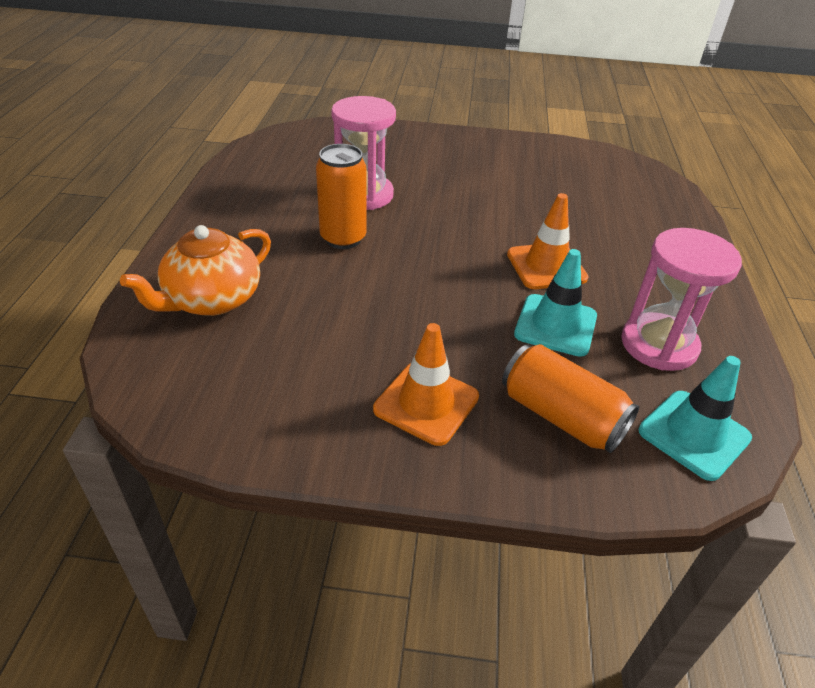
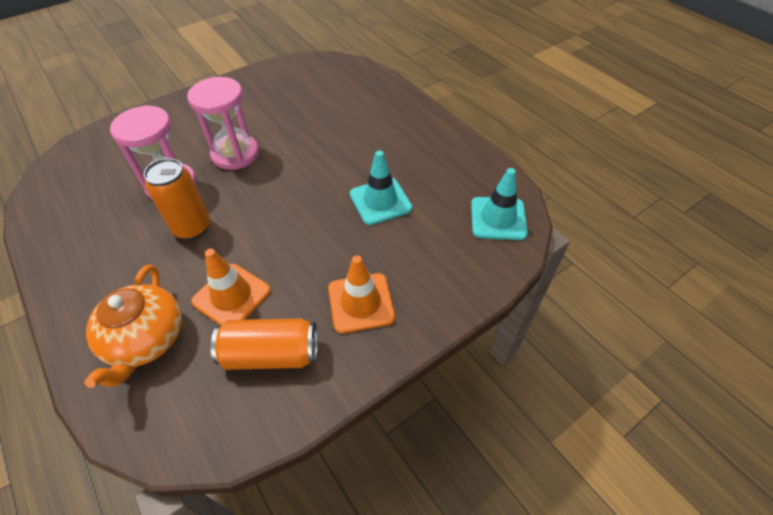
camera: 40 degrees left, 10 degrees up
(546, 266) = (339, 165): orange traffic cone -> orange traffic cone (231, 296)
(561, 416) = (434, 255): orange can -> orange can (271, 354)
(659, 345) = (439, 177): pink hourglass -> pink hourglass (235, 154)

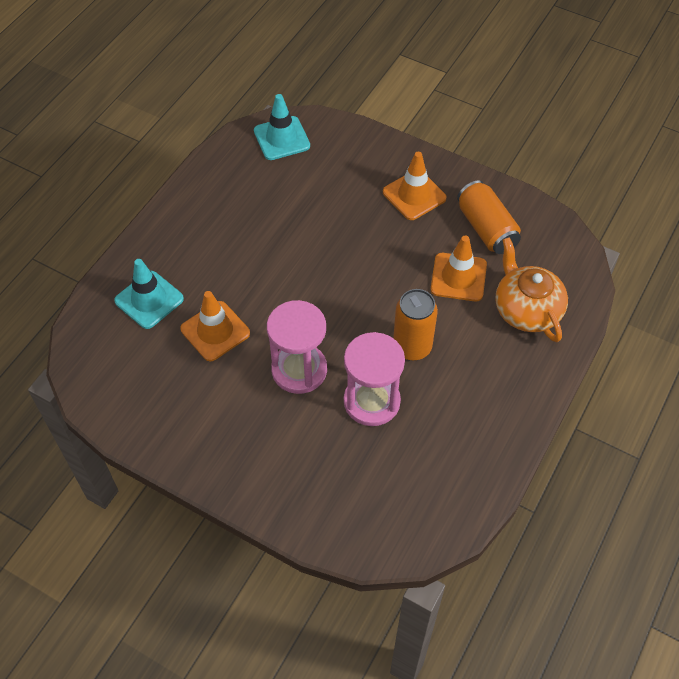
camera: 115 degrees left, 5 degrees up
(146, 340) = (526, 310): orange teapot -> orange teapot turned 90 degrees counterclockwise
(306, 122) = (215, 331): none -> orange traffic cone
(380, 201) = (303, 221): turquoise traffic cone -> turquoise traffic cone (149, 300)

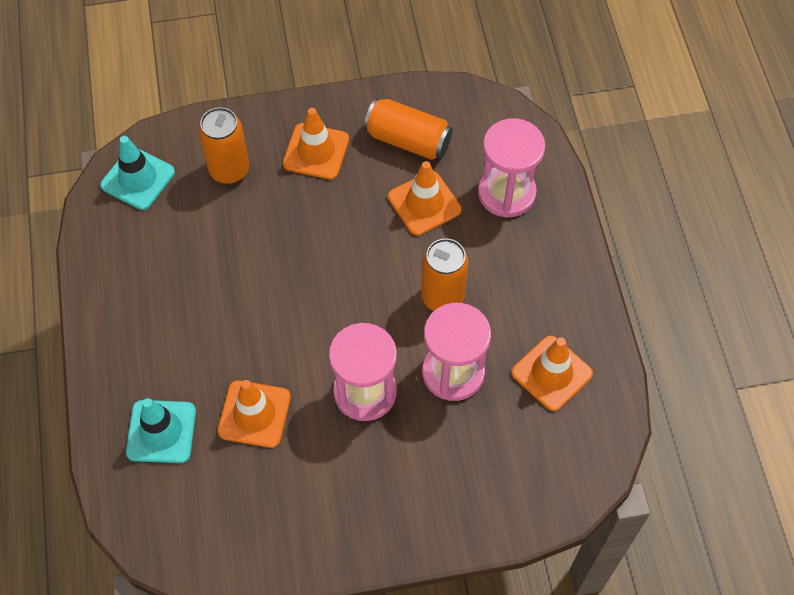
camera: 40 degrees left, 5 degrees up
(345, 170) = (229, 170): none -> orange can
(442, 454) = (551, 373): none -> orange traffic cone
(526, 310) = (506, 193): orange teapot -> pink hourglass

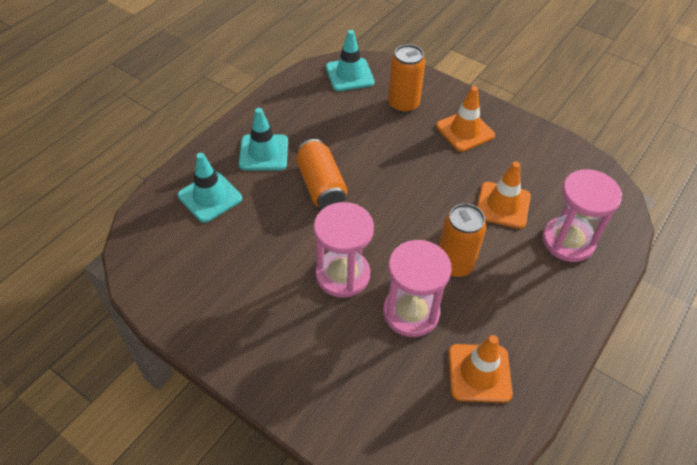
camera: 45 degrees right, 10 degrees down
(156, 340) = (264, 153): none -> turquoise traffic cone
(254, 414) = (267, 231): orange traffic cone -> none
(408, 140) = (531, 165): orange can -> orange can (321, 186)

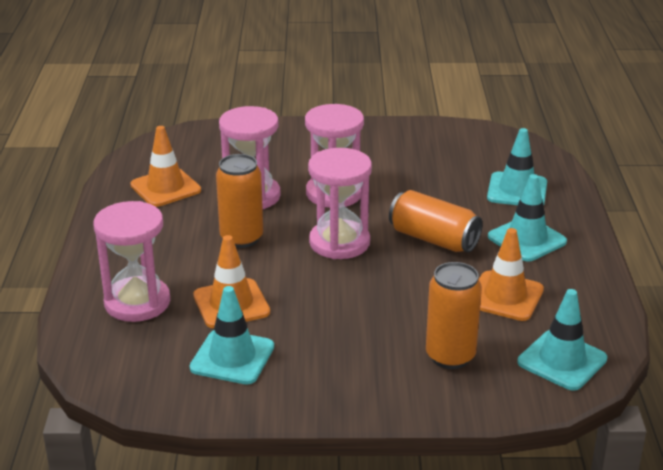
camera: 145 degrees right, 20 degrees down
(387, 219) = (339, 242): none -> pink hourglass
(465, 131) = (342, 361): orange traffic cone -> orange traffic cone (505, 296)
(527, 165) = (232, 357): none -> turquoise traffic cone

